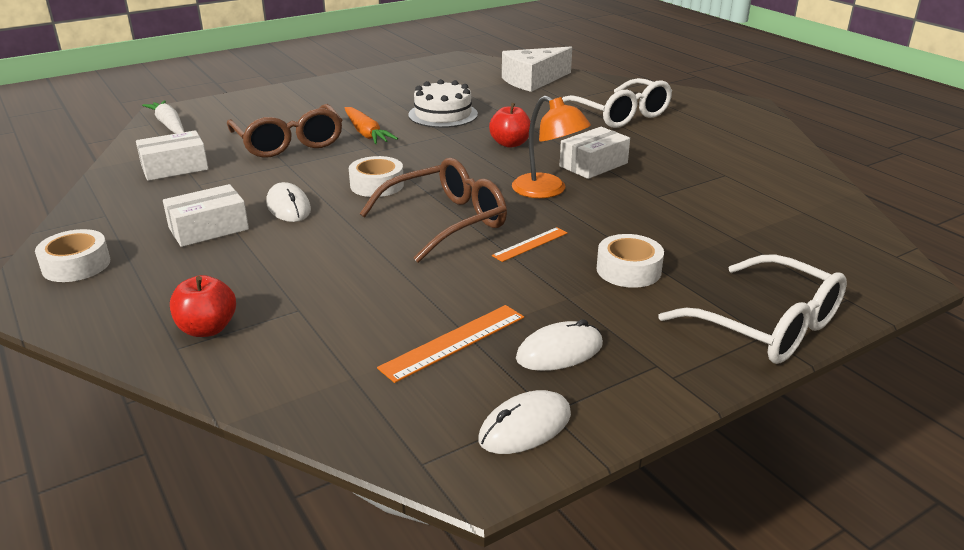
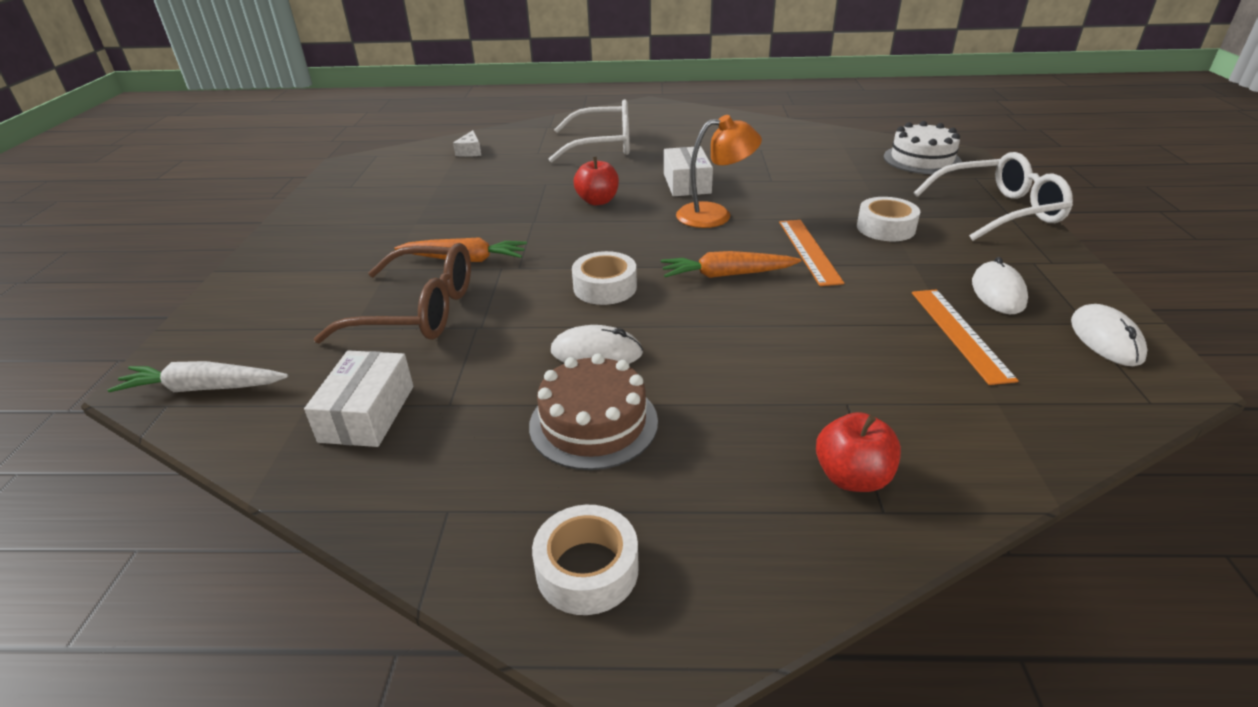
camera: 55 degrees left, 5 degrees up
(208, 229) = (593, 423): white box -> brown cake
(443, 114) = (481, 210): white cake -> white cake (922, 159)
(446, 221) = (727, 275): brown glasses -> orange carrot
(530, 244) = (809, 251): orange ruler -> orange ruler, size x1.54
(533, 80) = (470, 151): white cheese -> white cheese, size x0.46

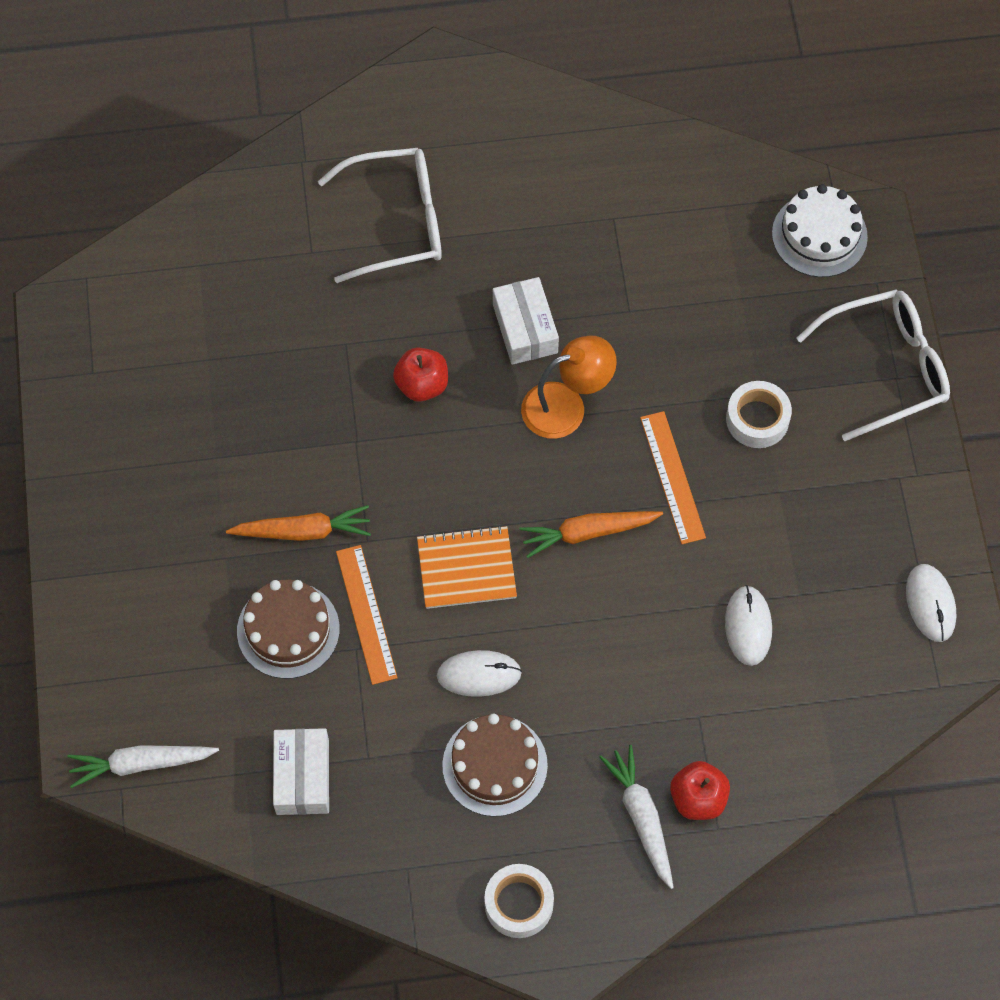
camera: 10 degrees left, 30 degrees up
(417, 311) = (288, 630): brown glasses -> brown cake
(470, 151) = (215, 255): white cheese -> none
(605, 287) = (466, 569): white tape -> orange notebook
(775, 490) = (641, 818): none -> white carrot
(960, 333) = (805, 609): orange ruler -> orange ruler (366, 614)
(998, 292) = (852, 537): white mouse -> white mouse (748, 626)

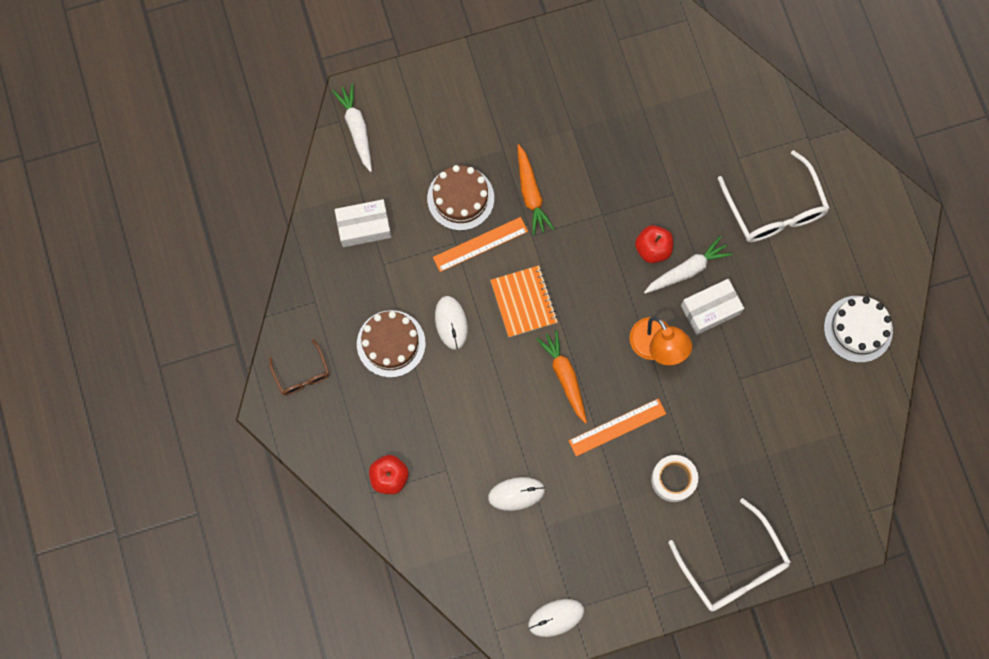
camera: 80 degrees right, 10 degrees up
(519, 904) = (302, 374): white tape -> brown glasses
(641, 818) = (370, 442): white carrot -> white carrot (687, 270)
(819, 235) = (832, 505): white cake -> white cake (858, 329)

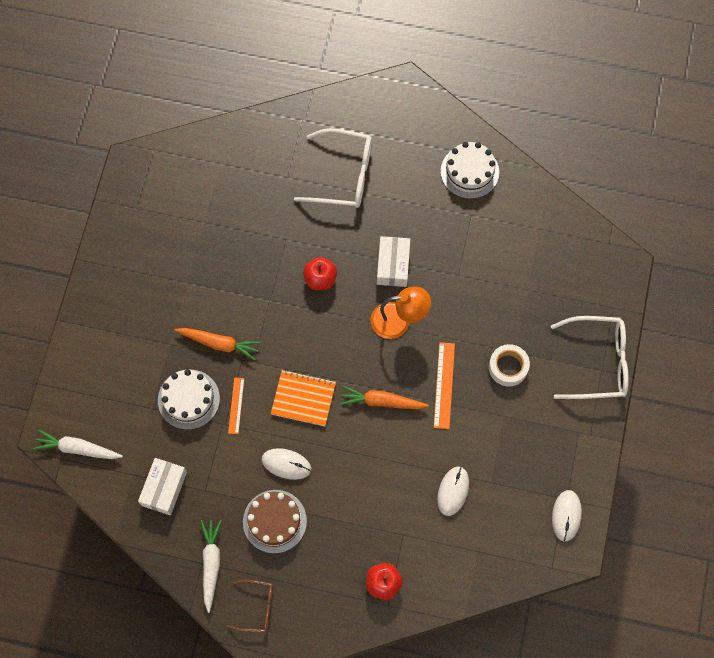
camera: 60 degrees left, 5 degrees down
(460, 198) = (188, 399): brown cake -> white cake
(480, 244) = (236, 405): orange ruler -> orange ruler, size x0.65
(687, 270) = (352, 264): white carrot -> white carrot (211, 564)

